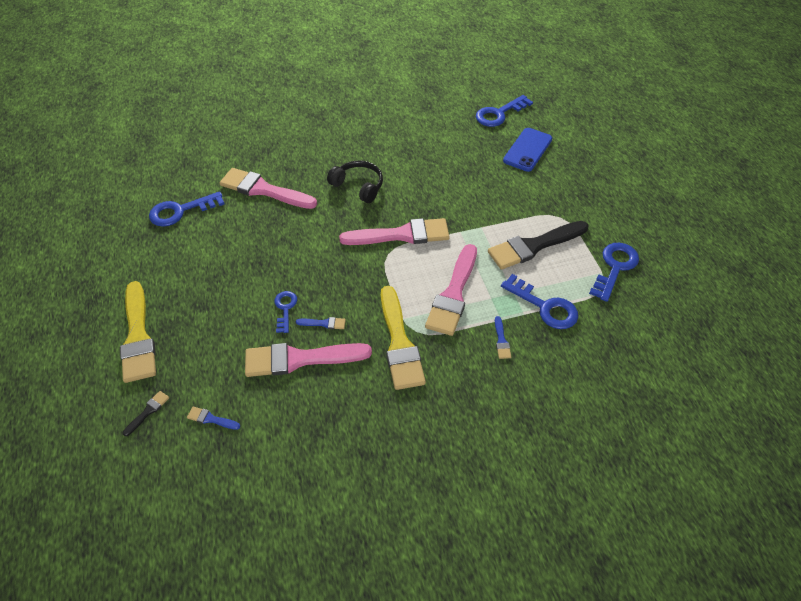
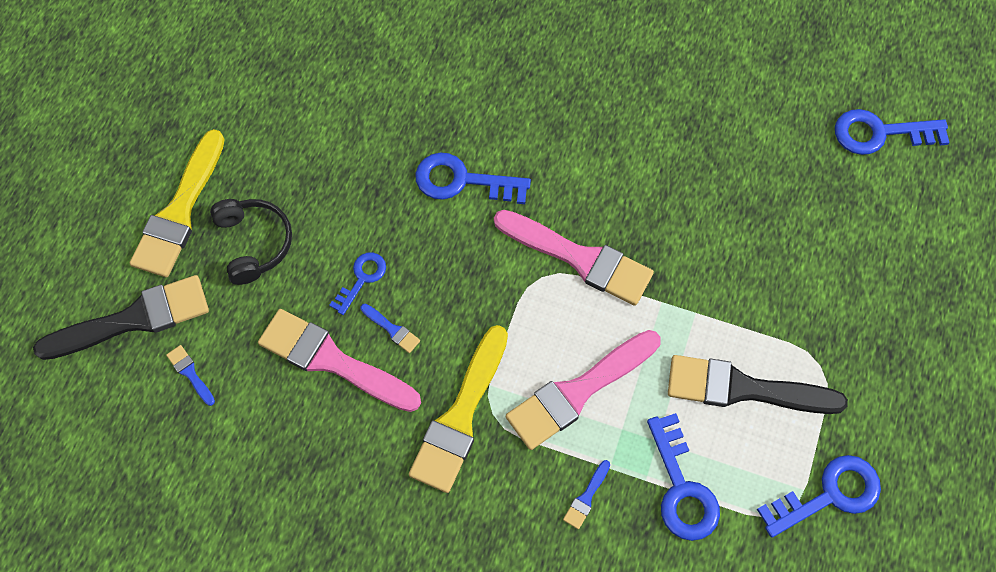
camera: 35 degrees right, 15 degrees up
(148, 411) = (133, 319): black brush -> black brush, size x2.44
(181, 211) = (334, 52): blue key -> blue key (463, 181)
(263, 190) = (455, 77): pink brush -> none
(358, 186) = (580, 144): black headphones -> black headphones (254, 243)
(527, 150) = (869, 224): blue phone -> none

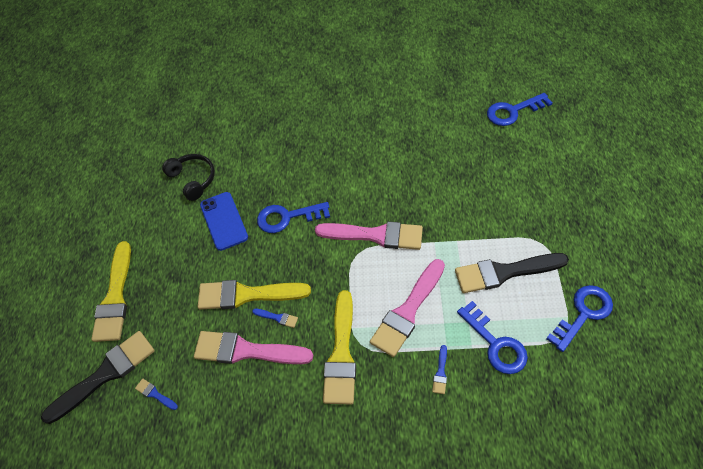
camera: 15 degrees left, 10 degrees down
(254, 243) = (170, 299): black headphones -> black headphones (193, 179)
(362, 279) = (247, 295): blue key -> yellow brush
(369, 151) = (224, 221): none -> blue phone

